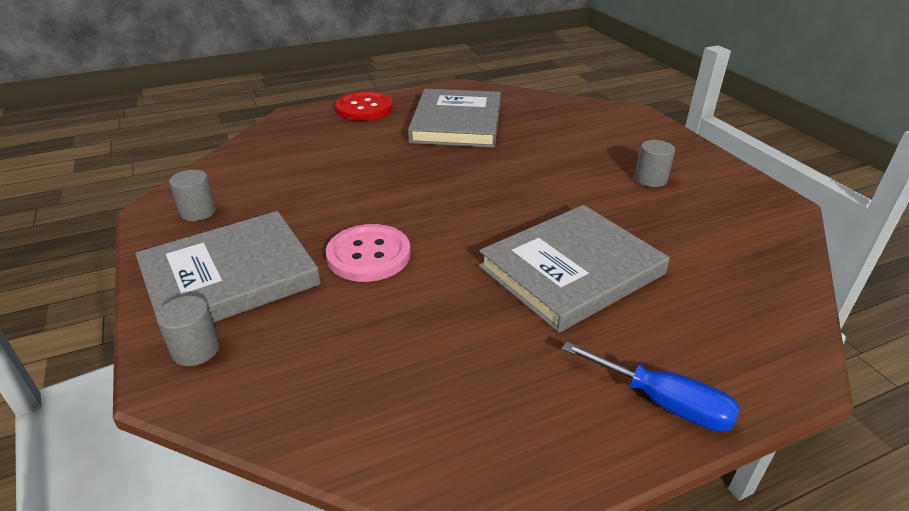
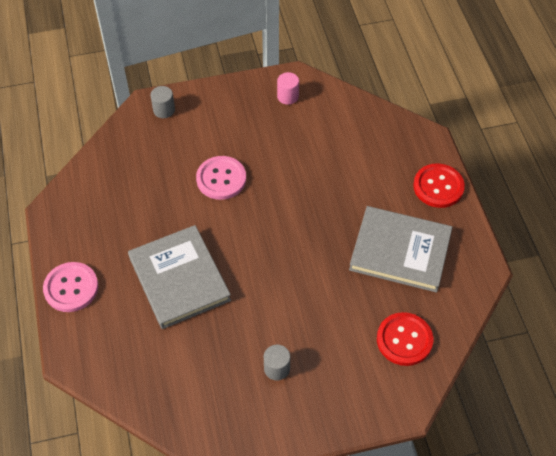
camera: 100 degrees right, 20 degrees up
(198, 212) = (288, 96): grey cylinder -> pink cylinder
(230, 277) = (217, 117): grey book -> none
(563, 116) = (404, 340): none -> red button
(663, 403) = (71, 288): blue screwdriver -> pink button

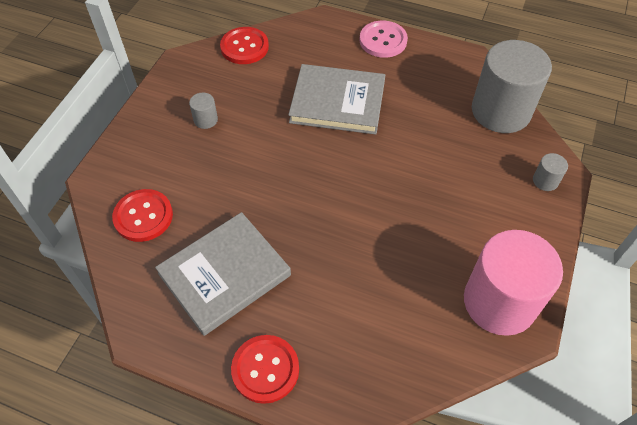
camera: 125 degrees right, 0 degrees up
(107, 162) = (501, 111): none -> grey cylinder
(161, 403) = (244, 47): none -> red button
(221, 179) = (422, 181): pink button -> none
(288, 96) = (499, 302): pink cylinder -> pink cylinder, size x2.50

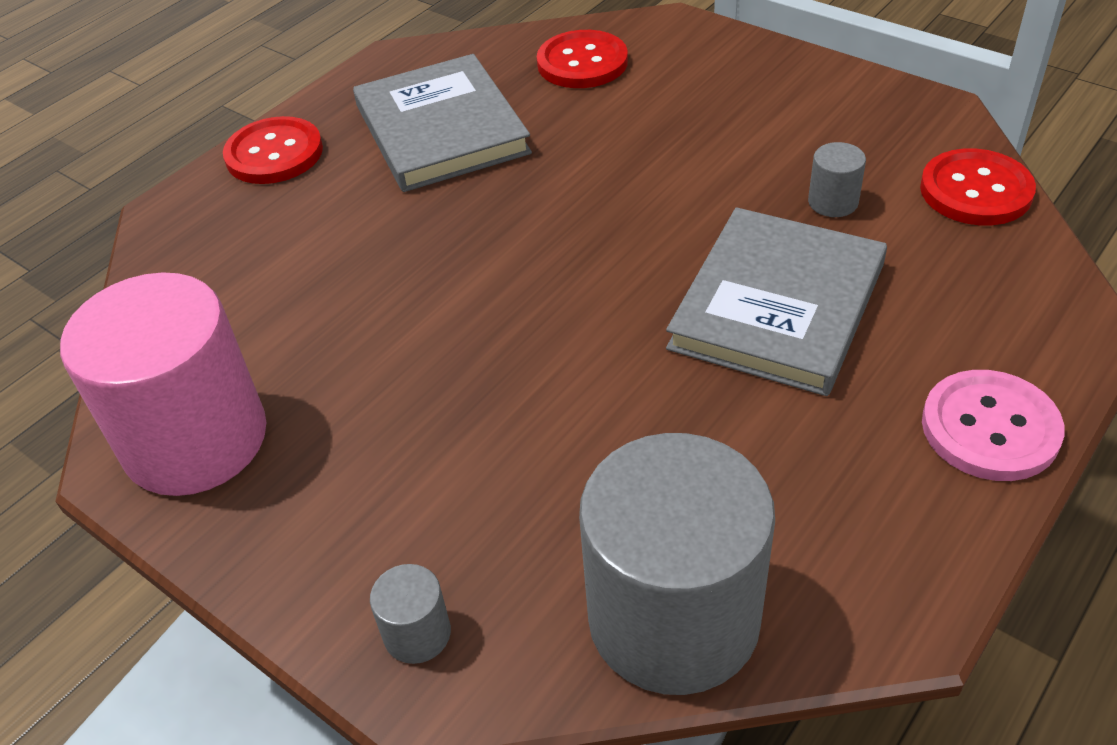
camera: 110 degrees right, 10 degrees down
(205, 120) = (769, 129): grey cylinder -> grey cylinder (833, 202)

